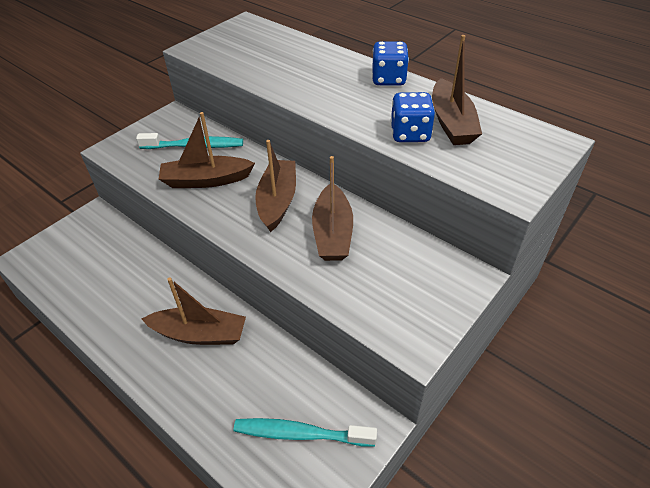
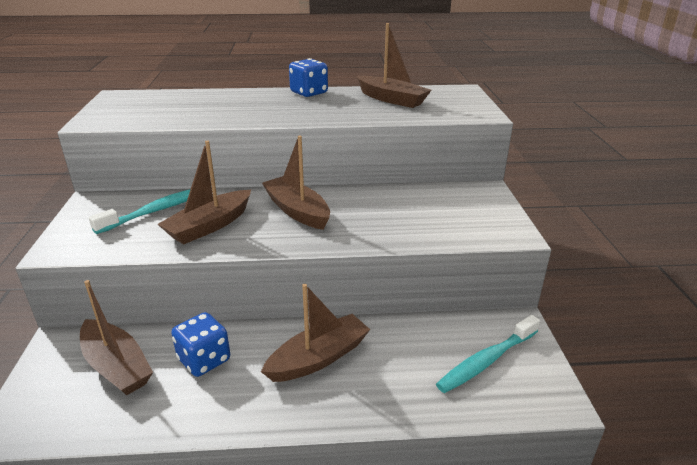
camera: 45 degrees left, 15 degrees down
(332, 233) = (370, 209): brown boat -> brown boat (116, 366)
(410, 134) = (377, 111): blue dice -> blue dice (204, 360)

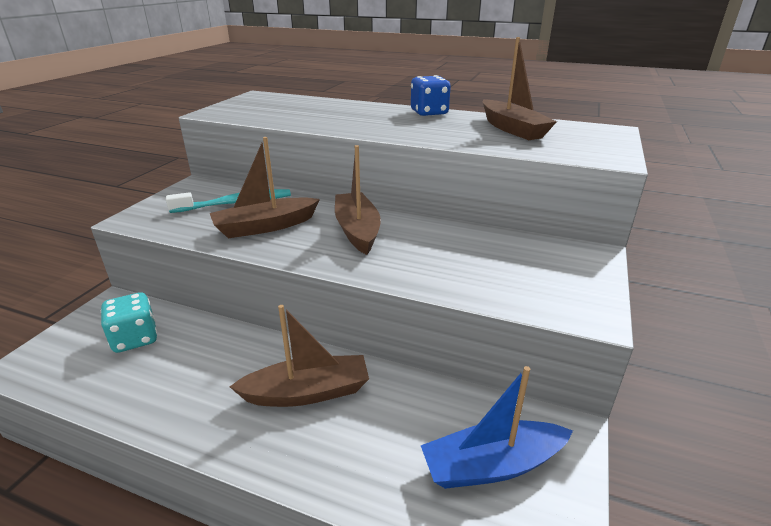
camera: 25 degrees right, 0 degrees up
(116, 366) = (135, 338): brown boat -> turquoise dice
(204, 360) = (205, 357): blue dice -> none
(486, 361) = (492, 465): turquoise toothbrush -> blue boat

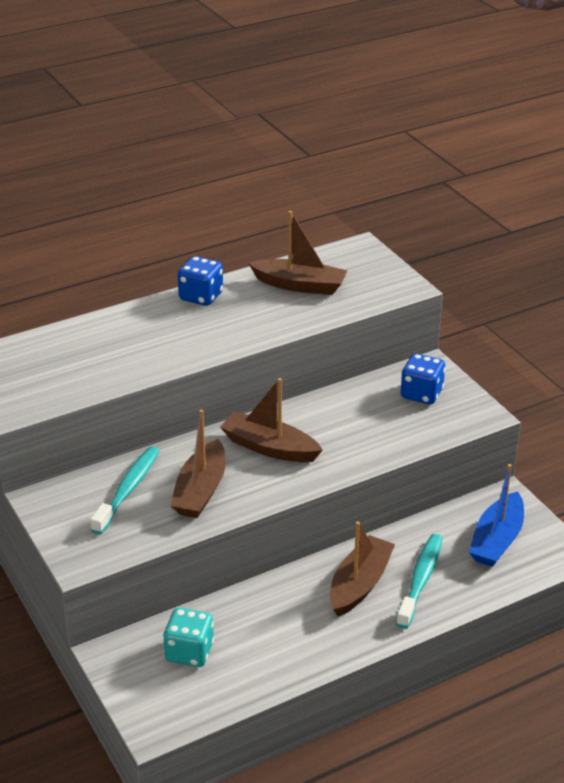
camera: 50 degrees left, 5 degrees up
(357, 434) = (420, 580): none -> turquoise toothbrush
(549, 265) = (421, 394): none -> blue dice

